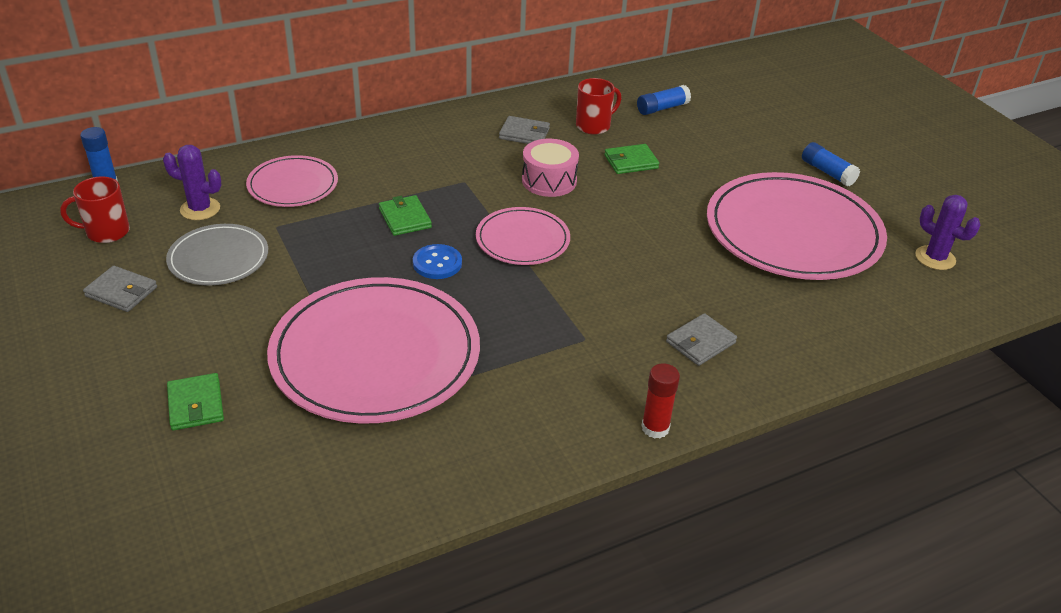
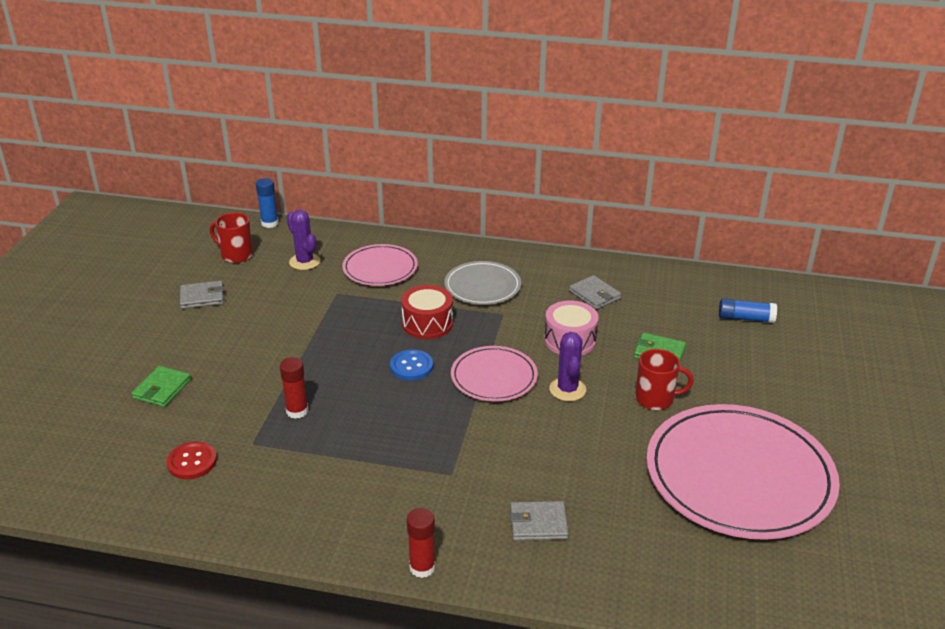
camera: 40 degrees right, 5 degrees down
(121, 292) = (202, 297): grey wallet -> grey wallet turned 75 degrees counterclockwise
(218, 258) = (278, 300): grey plate -> grey plate (482, 286)
(325, 457) = (192, 462): none -> red button
(375, 355) = (297, 411): pink plate -> red glue stick
(405, 218) = (427, 323): green wallet -> red drum
(594, 126) = (662, 310): red mug -> red mug (655, 399)
(827, 172) = (845, 439): blue glue stick -> none
(935, 258) = (863, 567): purple cactus -> purple cactus (567, 389)

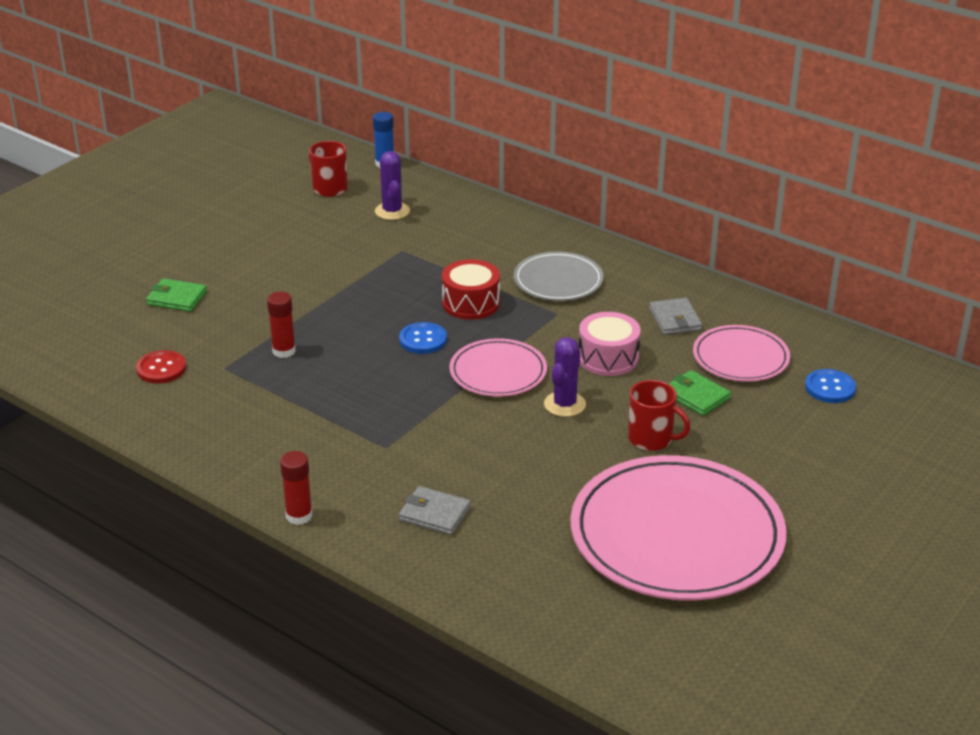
camera: 25 degrees right, 0 degrees up
(162, 389) = (177, 298): green wallet -> green wallet turned 60 degrees clockwise
(202, 297) = (268, 222): grey wallet -> none
(380, 268) = (464, 236): pink plate -> pink plate (740, 357)
(745, 318) = (830, 388): blue glue stick -> blue button

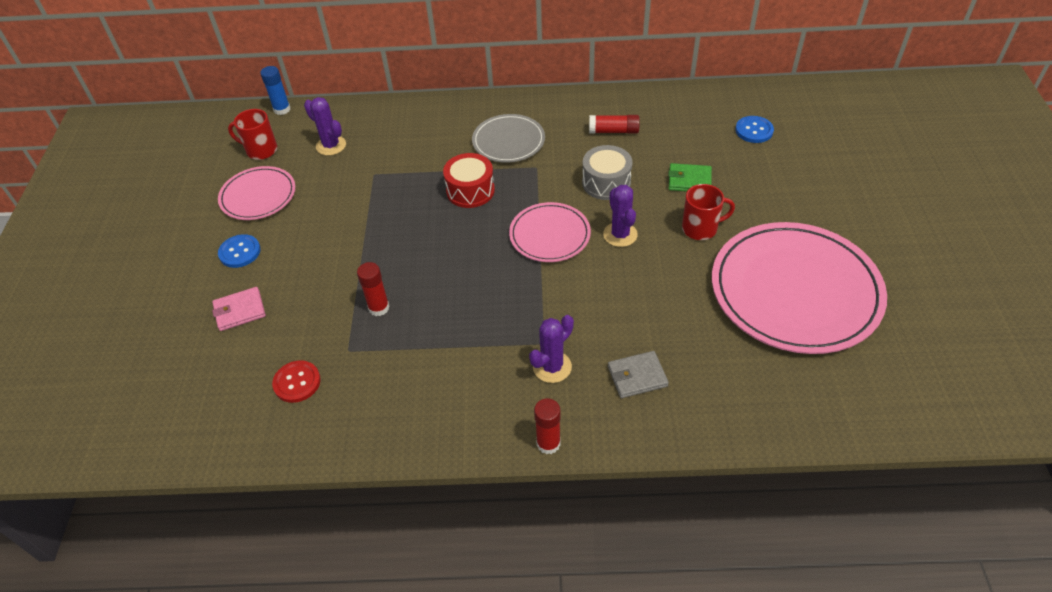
camera: 35 degrees left, 15 degrees up
(177, 298) = (240, 311): green wallet -> pink wallet
(371, 467) = (552, 367): none -> purple cactus
(423, 340) = (470, 239): blue button -> blue button (240, 252)
(608, 358) = (606, 183): pink drum -> grey drum
(675, 319) = (613, 131): grey wallet -> red glue stick
(740, 357) = (682, 137): pink plate -> pink plate (258, 196)

